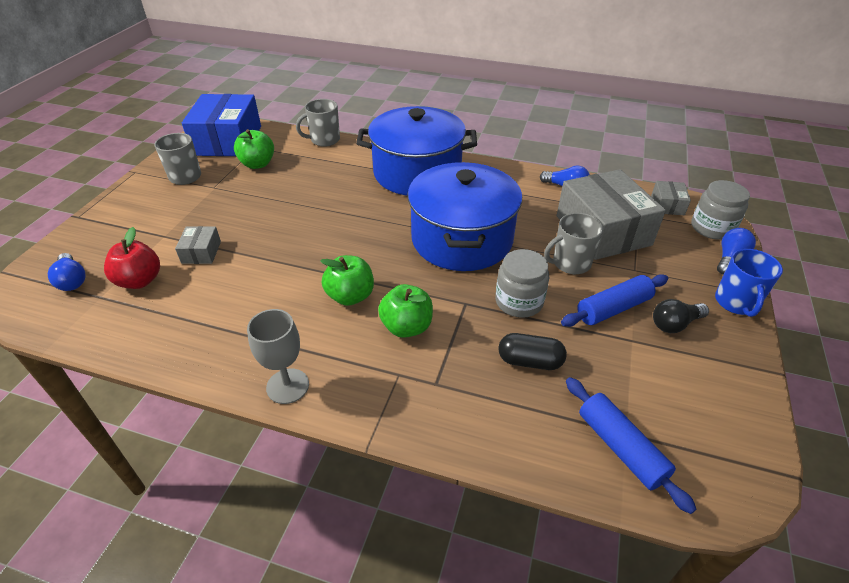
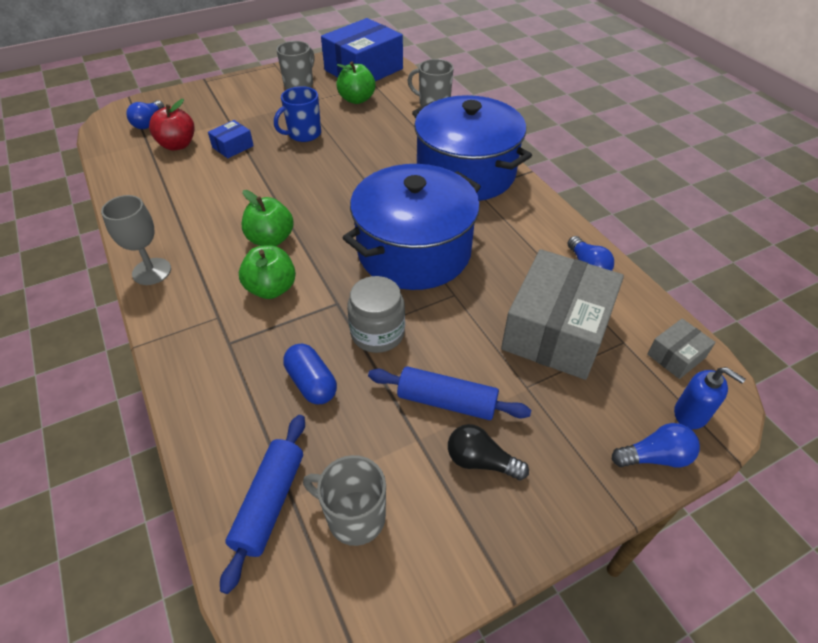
camera: 45 degrees right, 5 degrees up
(201, 252) = (233, 147): grey box -> blue box
(530, 361) = (311, 383): black capsule -> blue capsule
(570, 263) = (473, 336): grey mug -> grey mug (354, 517)
(712, 228) = (691, 414): grey jar -> blue soap dispenser
(736, 303) = (582, 499): blue mug -> blue mug (303, 134)

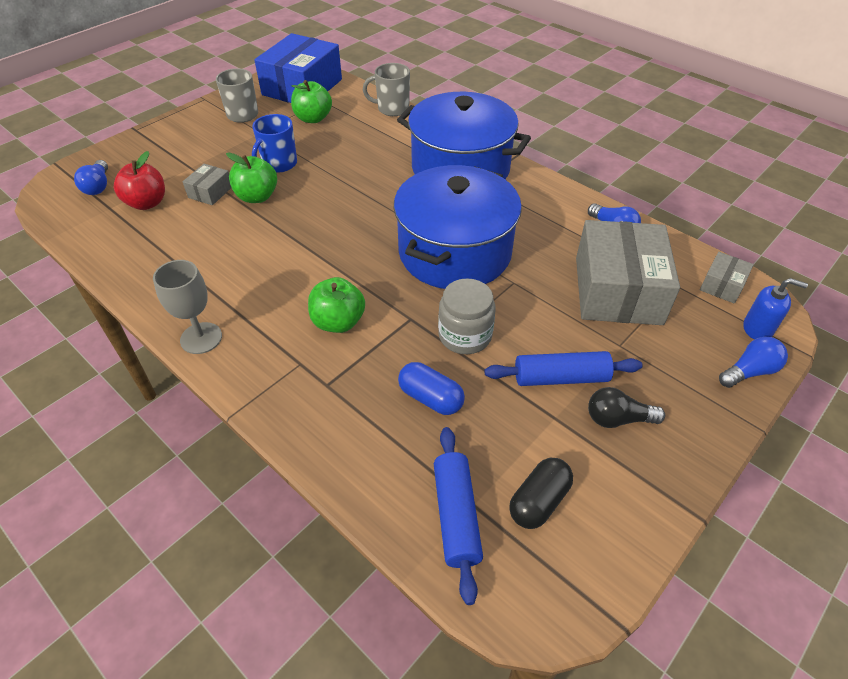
camera: 20 degrees left, 0 degrees up
(233, 147) = (210, 192): blue box -> grey box
(271, 239) = (308, 275): green apple -> green apple (257, 197)
(354, 517) = (538, 501): grey mug -> black capsule

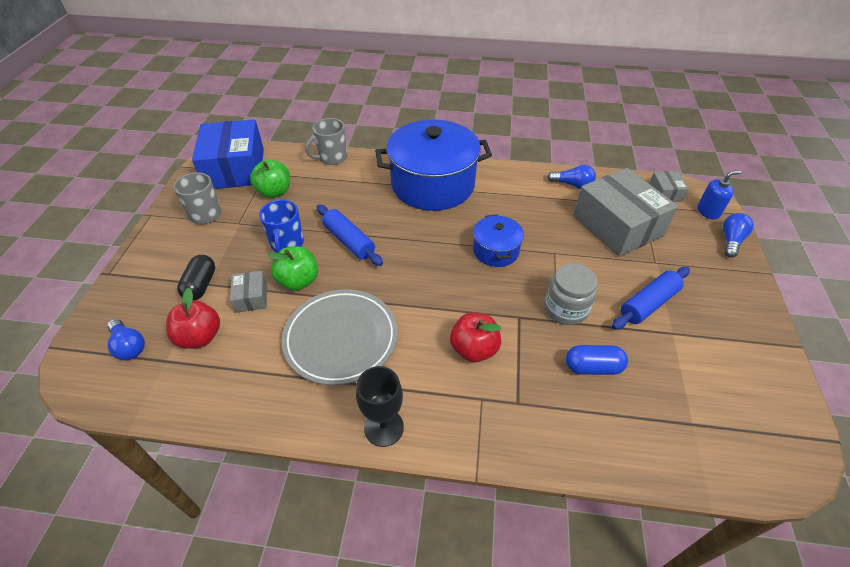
camera: 35 degrees left, 0 degrees up
(201, 338) = (384, 427): grey goblet -> black goblet
(241, 256) = (341, 338): none -> grey plate
(338, 322) = (474, 349): green apple -> red apple
(455, 252) = (495, 251): blue pot -> blue pot, size x0.49
(456, 516) = (692, 439): blue rolling pin -> blue rolling pin (349, 241)
(538, 501) = (721, 395): black capsule -> black capsule (201, 285)
(617, 419) = (703, 312): black light bulb -> none

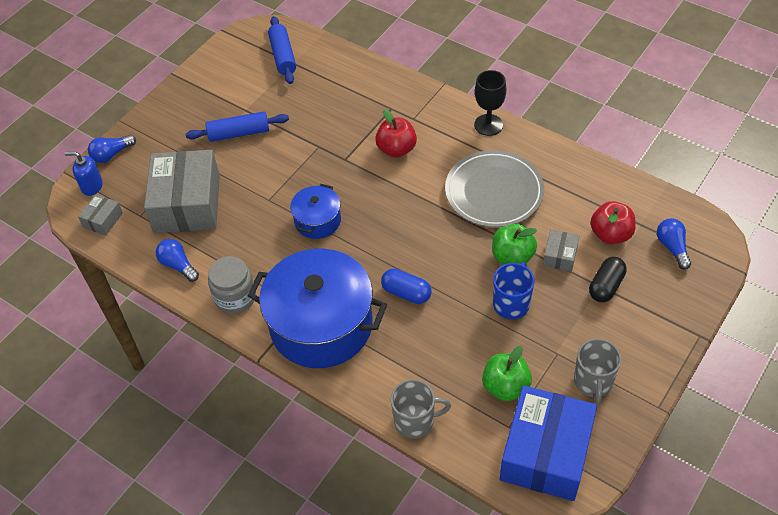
camera: 150 degrees left, 5 degrees up
(349, 241) = (448, 283): blue rolling pin -> blue rolling pin (283, 56)
(565, 309) = (304, 152): grey jar -> grey jar (235, 297)
(592, 367) = (323, 110): blue capsule -> blue capsule (406, 293)

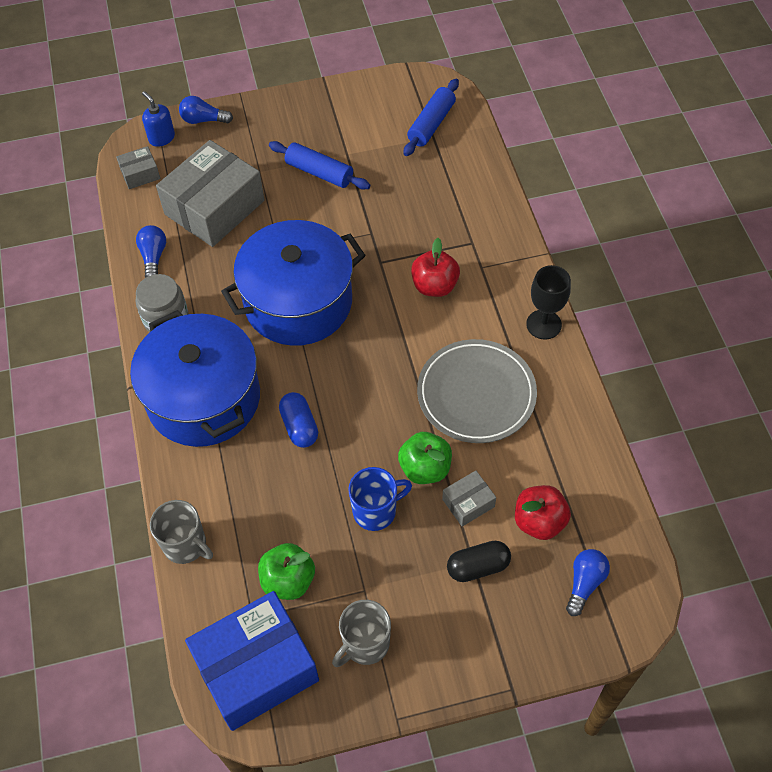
camera: 40 degrees right, 5 degrees up
(317, 221) = (298, 302): blue pot -> blue pot, size x2.04

